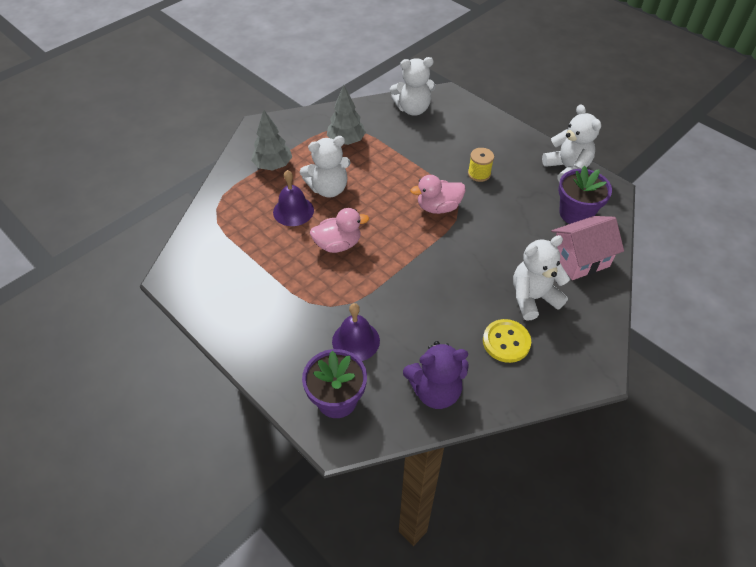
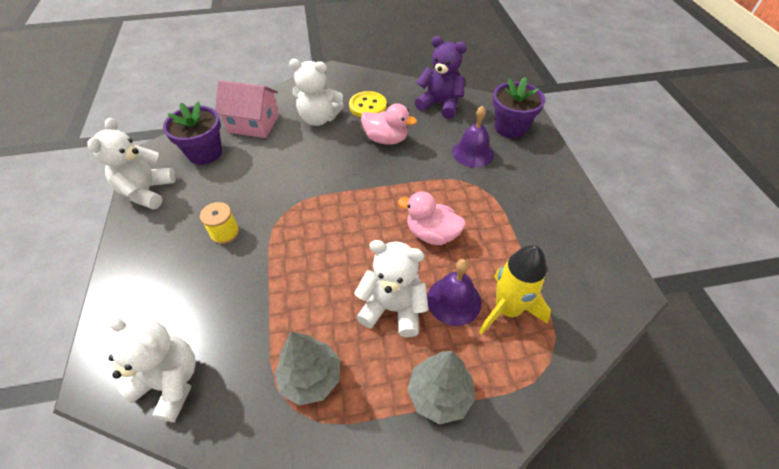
camera: 145 degrees left, 0 degrees up
(255, 223) = (507, 309): none -> yellow rocket
(438, 207) = (304, 220): pink duck -> pink duck (386, 139)

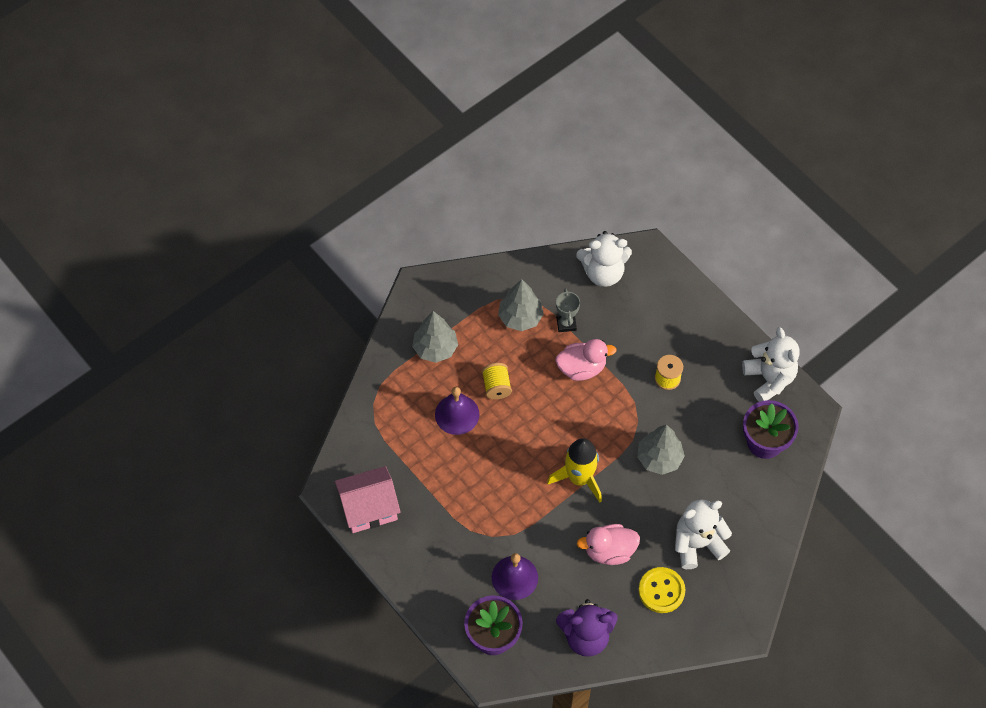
camera: 150 degrees right, 10 degrees up
(253, 124) = (755, 501): pink house -> pink house (369, 508)
(266, 340) = (566, 323): none -> grey trophy
(294, 177) = (659, 458): none -> grey tree
(393, 308) = (496, 386): white teddy bear -> yellow spool
(432, 234) = (503, 462): pink duck -> pink duck (581, 368)
(507, 309) = (415, 427): yellow rocket -> yellow rocket (579, 478)

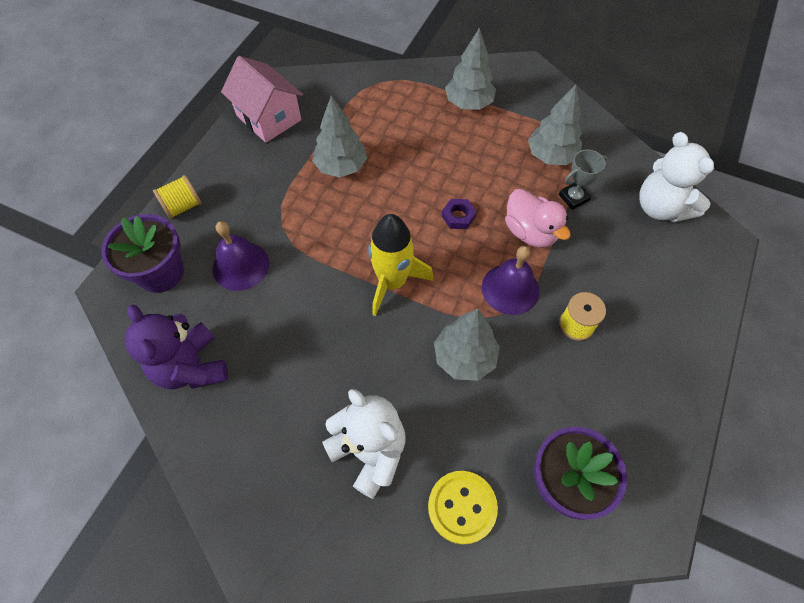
camera: 65 degrees right, 0 degrees up
(453, 471) = (341, 167): none -> grey tree
(457, 414) = (407, 146): purple bell -> purple bell (510, 289)
(496, 386) = (458, 166): yellow spool -> yellow spool (183, 206)
(544, 409) = (458, 216): none -> purple nut
(609, 551) = (314, 349): pink duck -> none
(661, 591) = (284, 432): yellow button -> yellow button (462, 507)
(769, 379) = (659, 450): white teddy bear -> none

